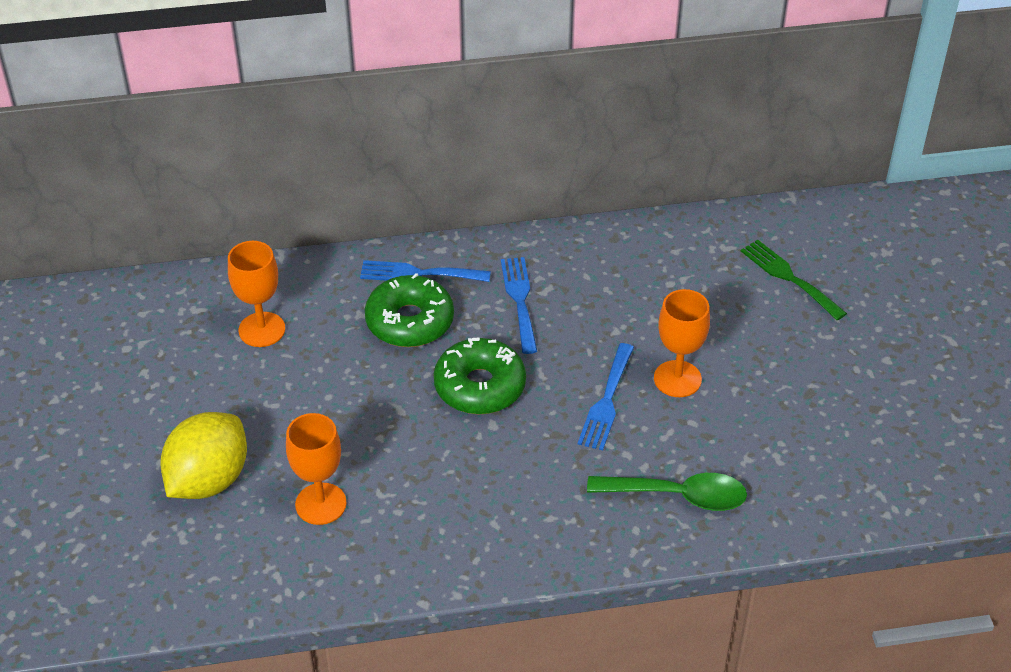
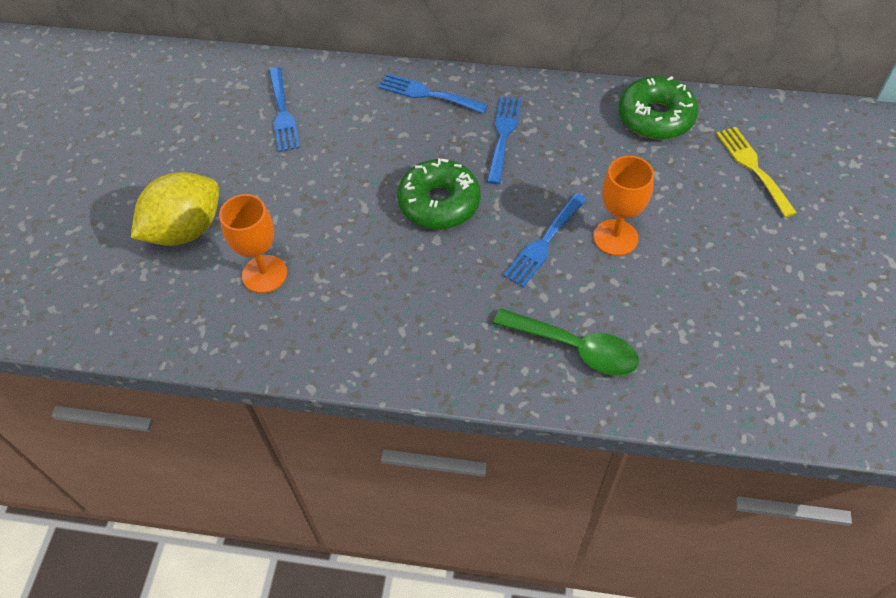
camera: 20 degrees right, 10 degrees up
(262, 329) = (283, 113): orange goblet -> blue fork
(410, 321) = (404, 133): green donut -> green donut (655, 117)
(789, 277) = (753, 167): green fork -> yellow fork

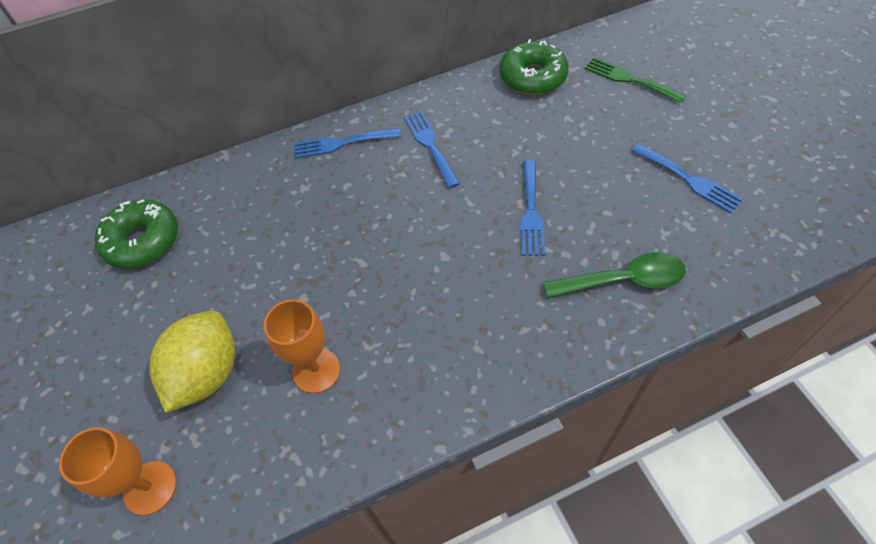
camera: 30 degrees left, 0 degrees up
(283, 113) = (224, 221): blue fork -> blue fork (689, 180)
(439, 203) = (422, 225): green donut -> green donut (143, 241)
(615, 237) = (580, 179): orange goblet -> orange goblet (150, 487)
(753, 167) = (629, 79): yellow fork -> green fork

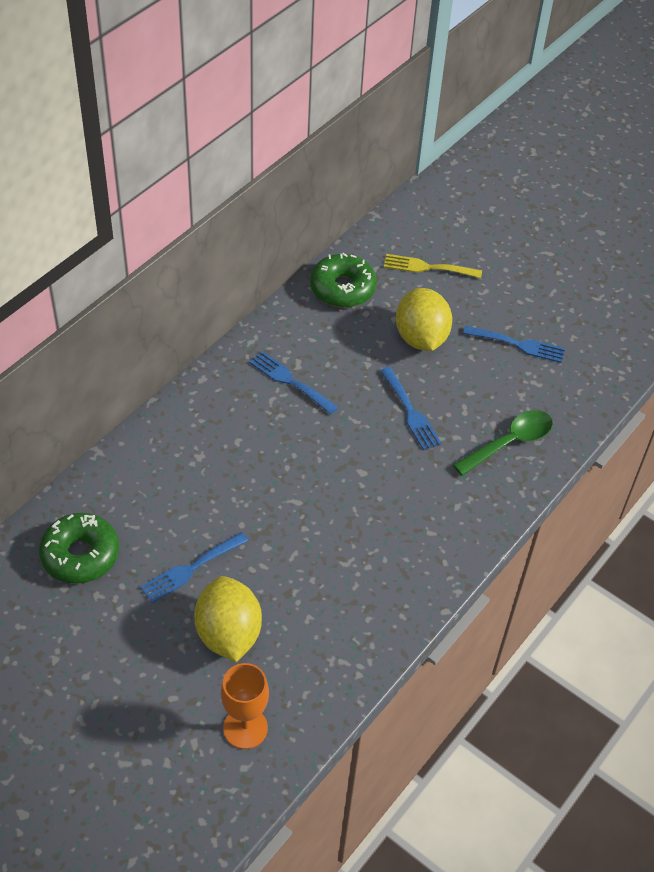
camera: 35 degrees left, 5 degrees down
(316, 370) = (317, 596): orange goblet -> none
(342, 143) = (206, 404): blue fork -> blue fork (190, 569)
(584, 143) = (421, 338): none -> yellow lemon
(629, 79) = (427, 267): green fork -> yellow fork

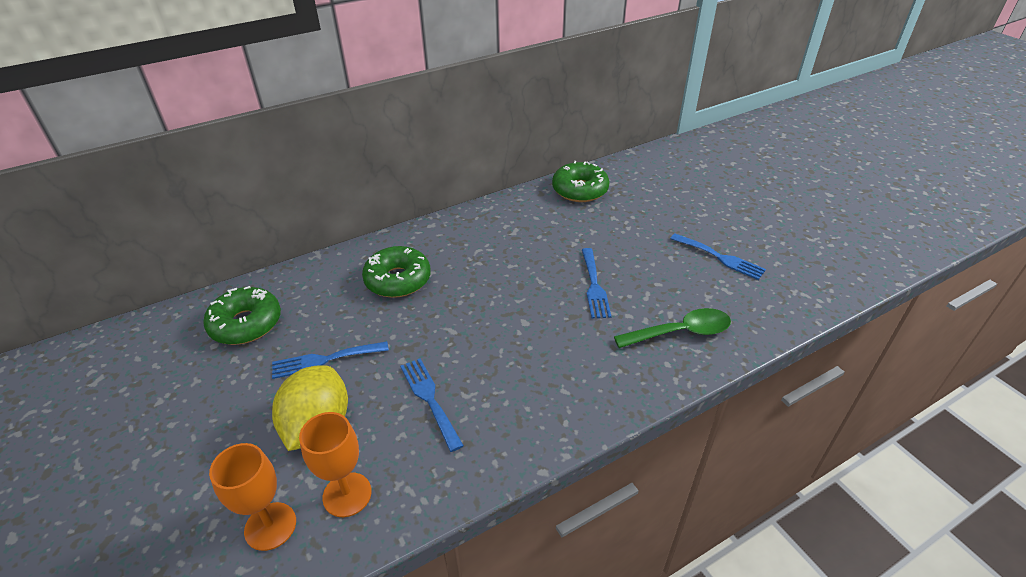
camera: 25 degrees right, 10 degrees down
(208, 459) = (398, 280): none -> green donut
(290, 381) = (500, 241): blue fork -> blue fork (429, 399)
(293, 682) = (347, 494): none -> orange goblet
(421, 338) = (630, 235): yellow lemon -> none
(427, 267) = (659, 190): yellow fork -> none

